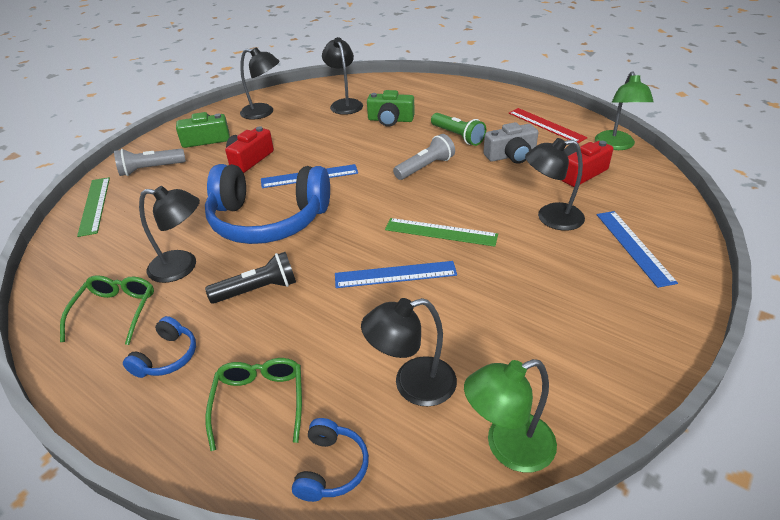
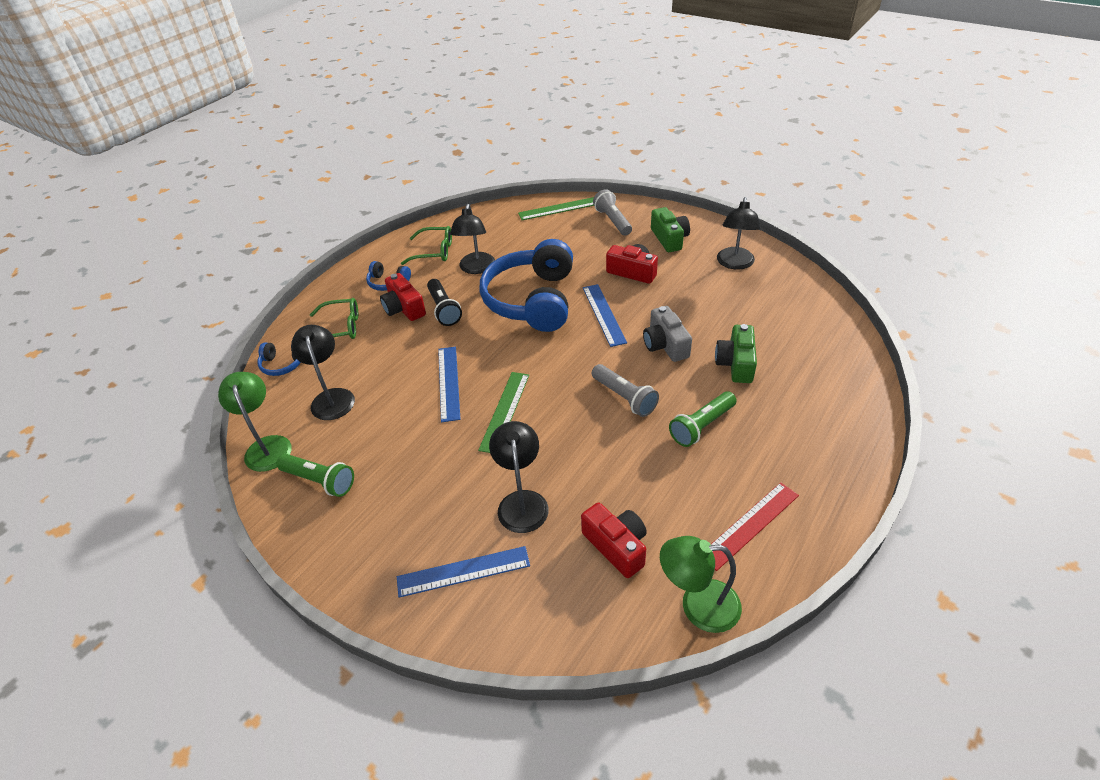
camera: 90 degrees right, 5 degrees up
(239, 330) = (404, 308): none -> red camera
(344, 104) = (771, 321): black lamp -> none
(511, 155) = (657, 477): grey camera -> grey camera (665, 345)
(557, 371) = (319, 481): none -> green flashlight

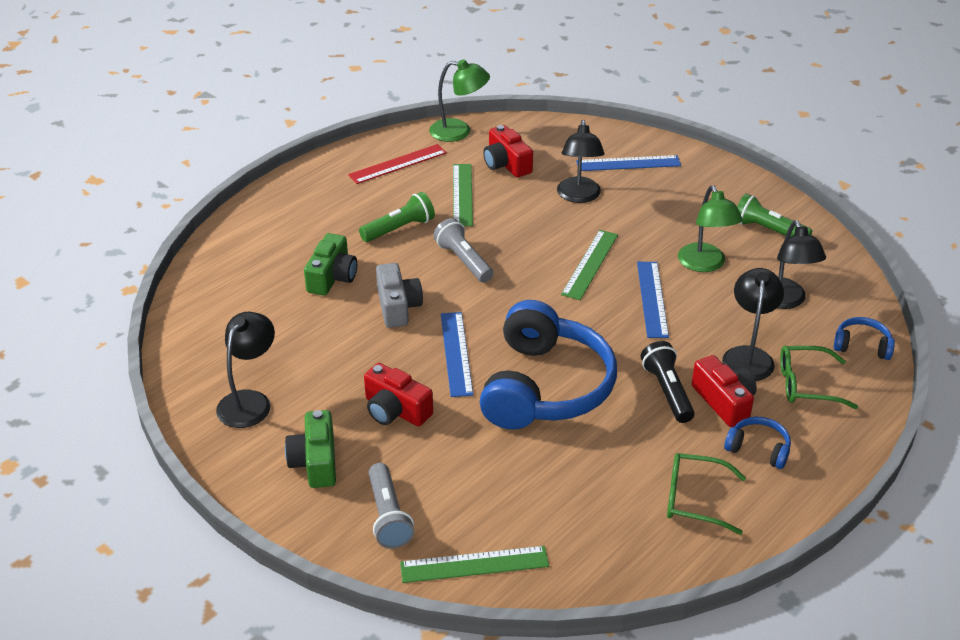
camera: 175 degrees left, 5 degrees down
(267, 446) = (836, 264): green lamp -> green lamp (705, 264)
(476, 268) = (624, 453): black lamp -> black lamp (748, 356)
(654, 484) = (462, 194): none -> green ruler

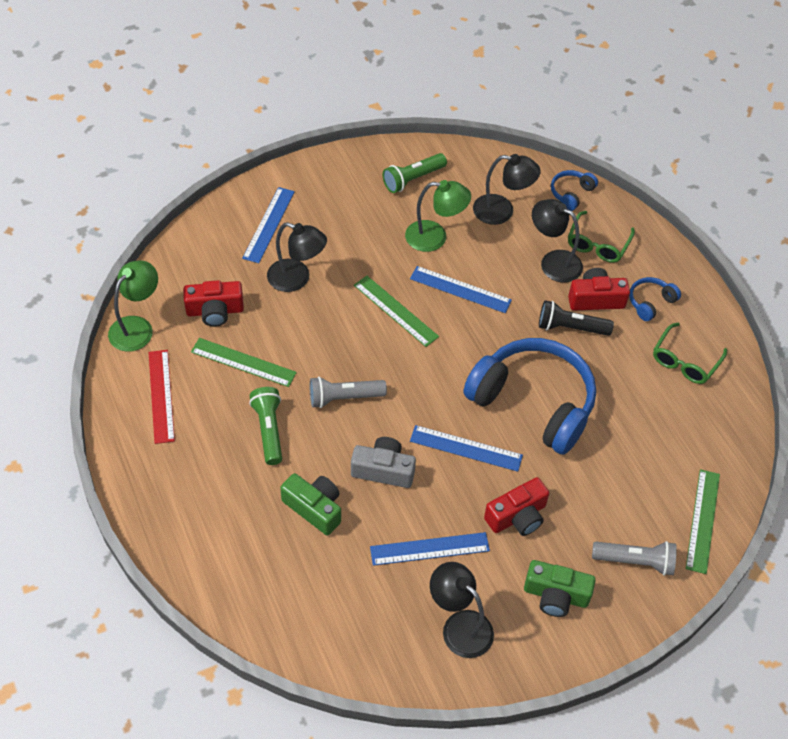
camera: 70 degrees left, 15 degrees up
(325, 359) = (429, 549): none -> blue ruler

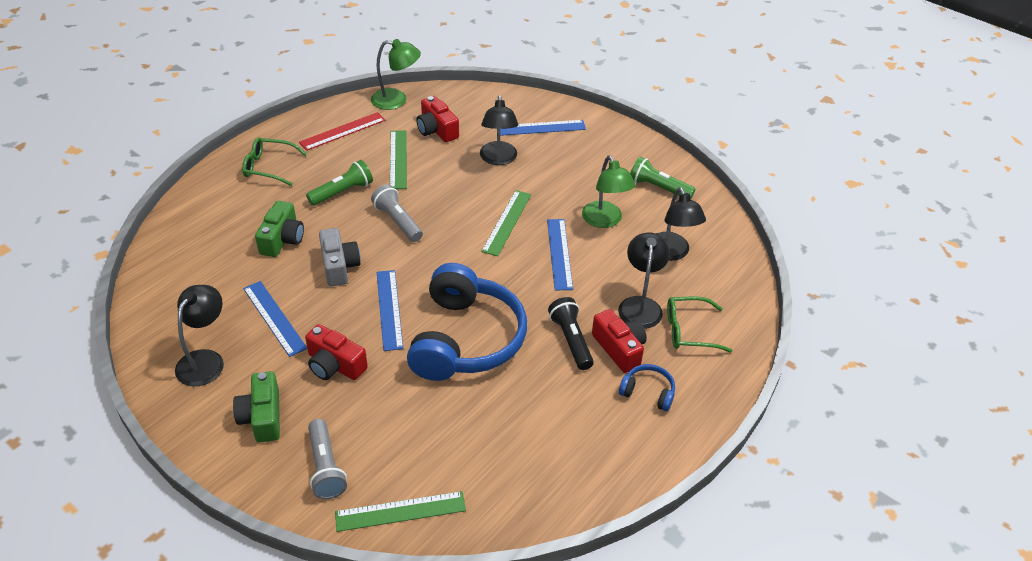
camera: 65 degrees right, 10 degrees down
(571, 193) = (736, 293): blue headphones -> none
(685, 361) = (593, 442): green glasses -> green glasses (269, 167)

